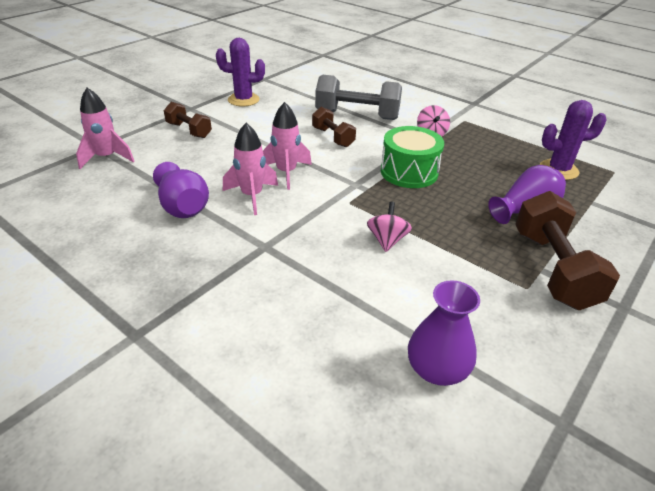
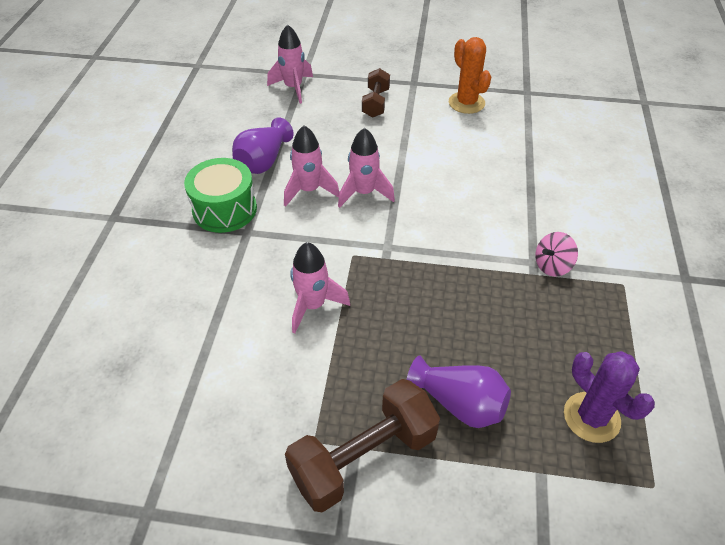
camera: 60 degrees right, 10 degrees up
(243, 100) = (466, 103): purple cactus -> orange cactus
(333, 137) = (459, 194): brown dumbbell -> none
(357, 115) = (526, 191): grey dumbbell -> none
(387, 240) = (313, 305): pink spinning top -> pink rocket
(409, 172) = (448, 277): green drum -> green drum (225, 209)
(437, 369) = (165, 401): purple vase -> none

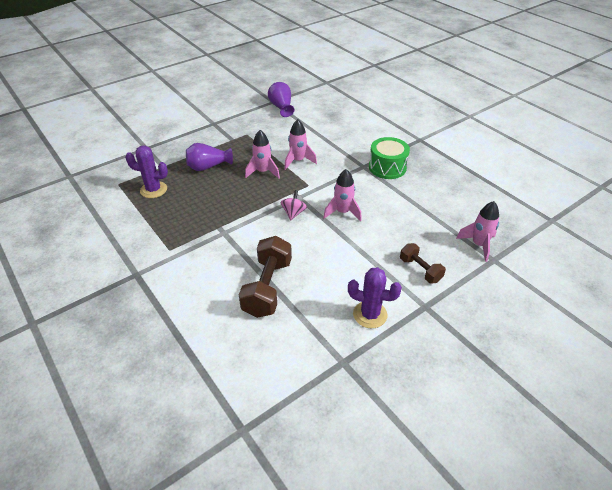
camera: 135 degrees right, 5 degrees down
(263, 161) = (411, 195): purple vase -> purple vase (281, 107)
(309, 190) = (368, 197): pink rocket -> pink rocket (263, 172)
(363, 457) = (226, 139): brown dumbbell -> brown dumbbell (267, 287)
(466, 103) = (370, 314): orange cactus -> purple cactus
(552, 265) = (213, 236): pink spinning top -> pink spinning top (293, 213)

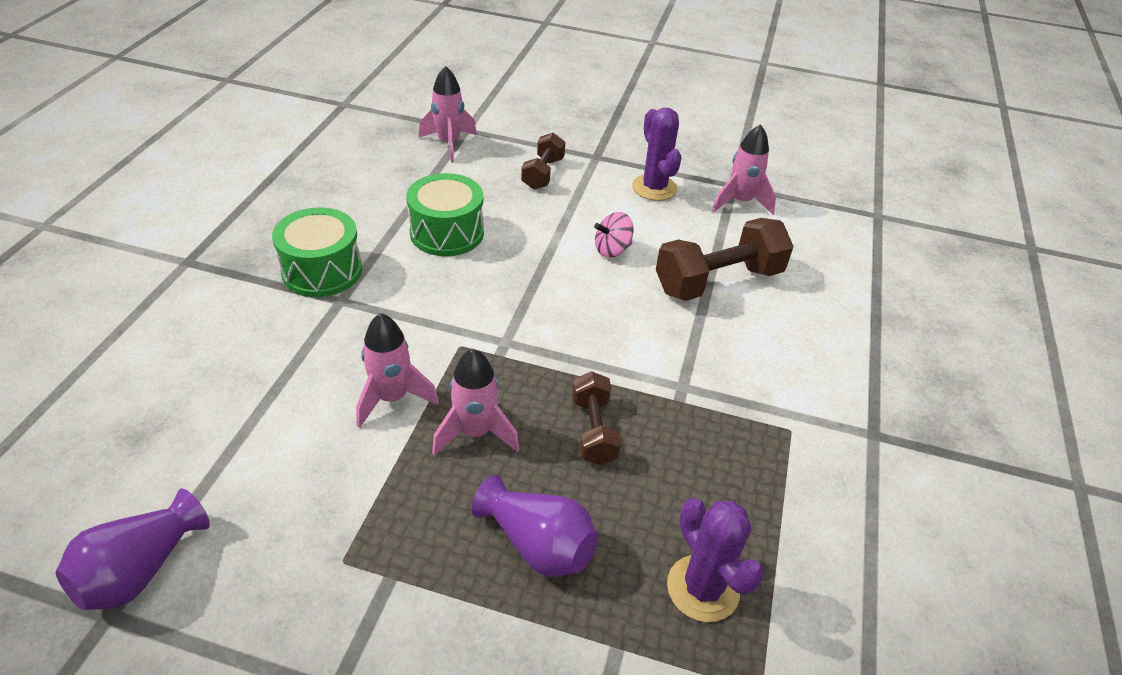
camera: 130 degrees left, 0 degrees up
(232, 198) = (593, 430): none -> brown dumbbell
(293, 213) = (552, 327): pink spinning top -> pink spinning top (612, 250)
(342, 212) = (496, 275): pink rocket -> pink rocket (740, 202)
(388, 210) = (447, 233): none -> green drum

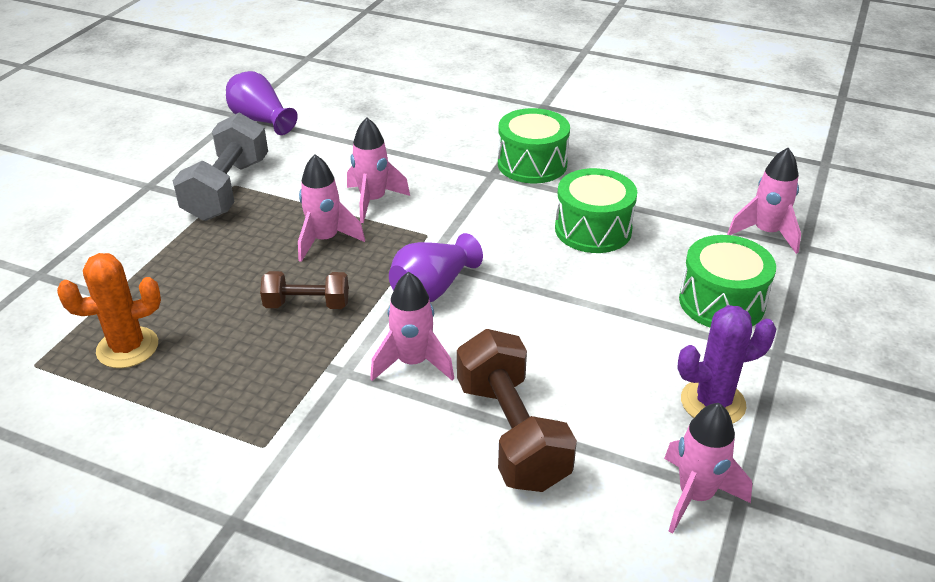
camera: 100 degrees right, 5 degrees down
(355, 567) = (227, 189): none -> grey dumbbell
(538, 544) = (208, 266): purple vase -> purple vase (432, 288)
(543, 173) = (721, 302): brown dumbbell -> green drum
(612, 250) = (571, 346): pink spinning top -> none
(658, 341) = (413, 363): none -> pink rocket
(703, 588) = (127, 348): purple cactus -> orange cactus

